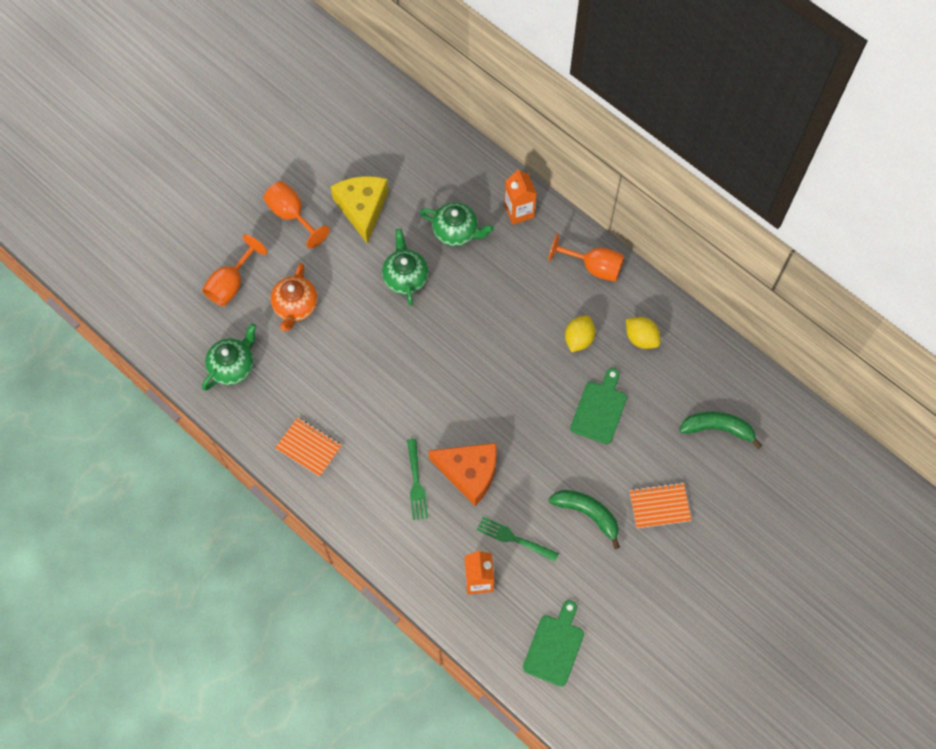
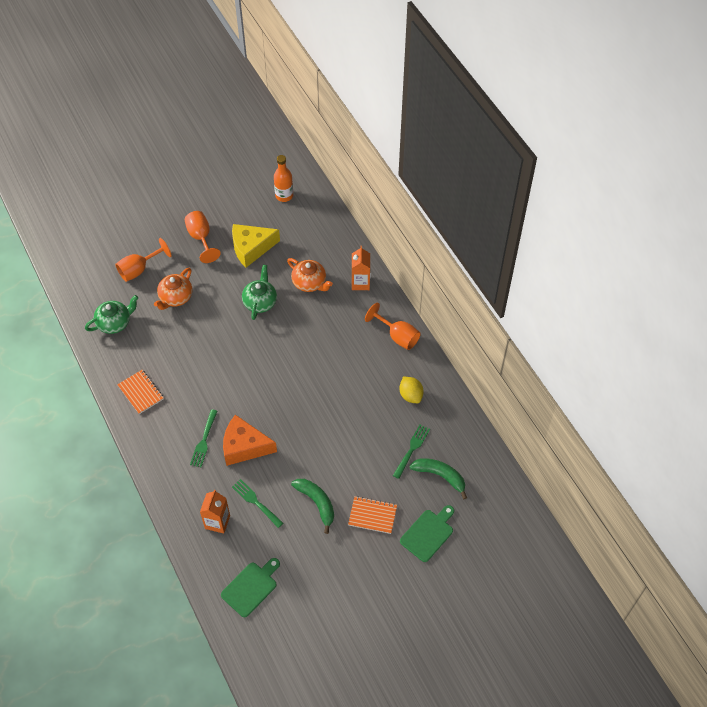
camera: 20 degrees right, 10 degrees down
(362, 208) = (251, 248): yellow cheese -> yellow cheese turned 120 degrees counterclockwise
(373, 123) = (284, 196): none -> orange bottle
(456, 231) = (309, 283): green teapot -> orange teapot
(469, 473) = (244, 446): orange cheese -> orange cheese turned 150 degrees clockwise
(578, 339) = (364, 381): yellow lemon -> none
(599, 409) = (358, 434): green cutting board -> green cutting board (428, 533)
(671, 406) = (412, 449): none -> green fork

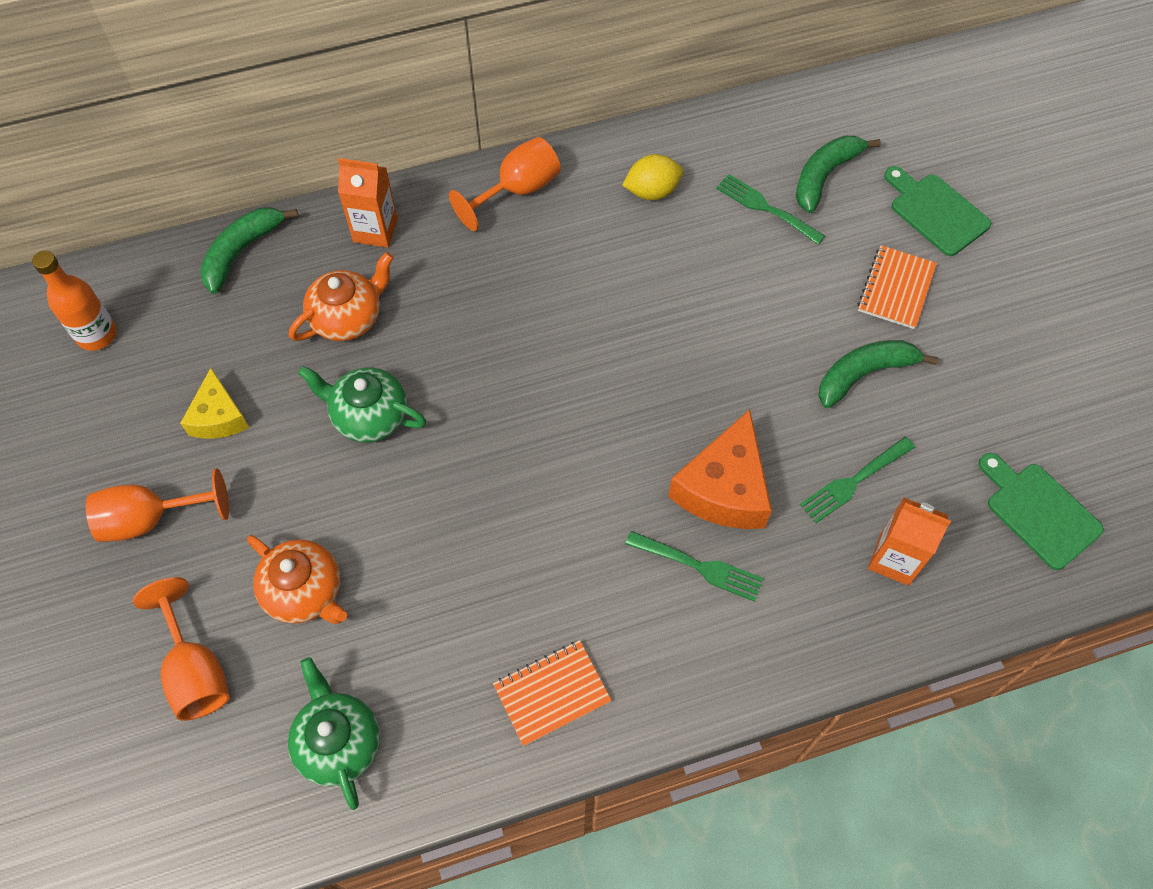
camera: 80 degrees left, 5 degrees up
(251, 248) = (218, 417): yellow cheese -> yellow cheese, size x0.62
(337, 235) = (241, 251): none -> green banana

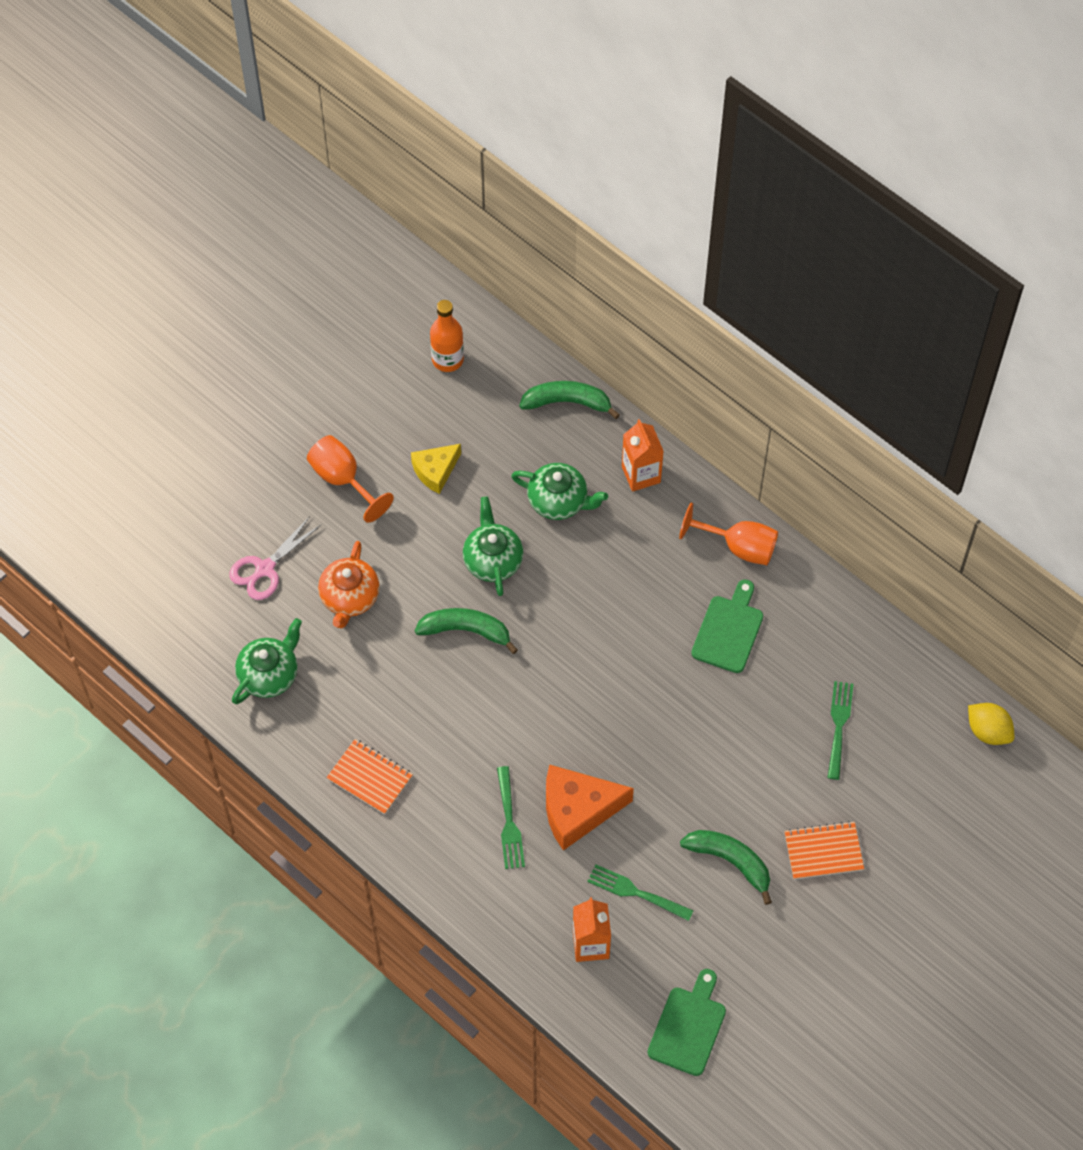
camera: 60 degrees right, 0 degrees up
(195, 671) = (265, 568): orange goblet -> pink scissors
(348, 317) = (558, 501): orange teapot -> green teapot
(652, 191) = (800, 638): yellow lemon -> yellow lemon (988, 731)
(824, 176) = (899, 753): green banana -> green banana (466, 630)
(936, 212) = (918, 850): green cutting board -> green cutting board (729, 630)

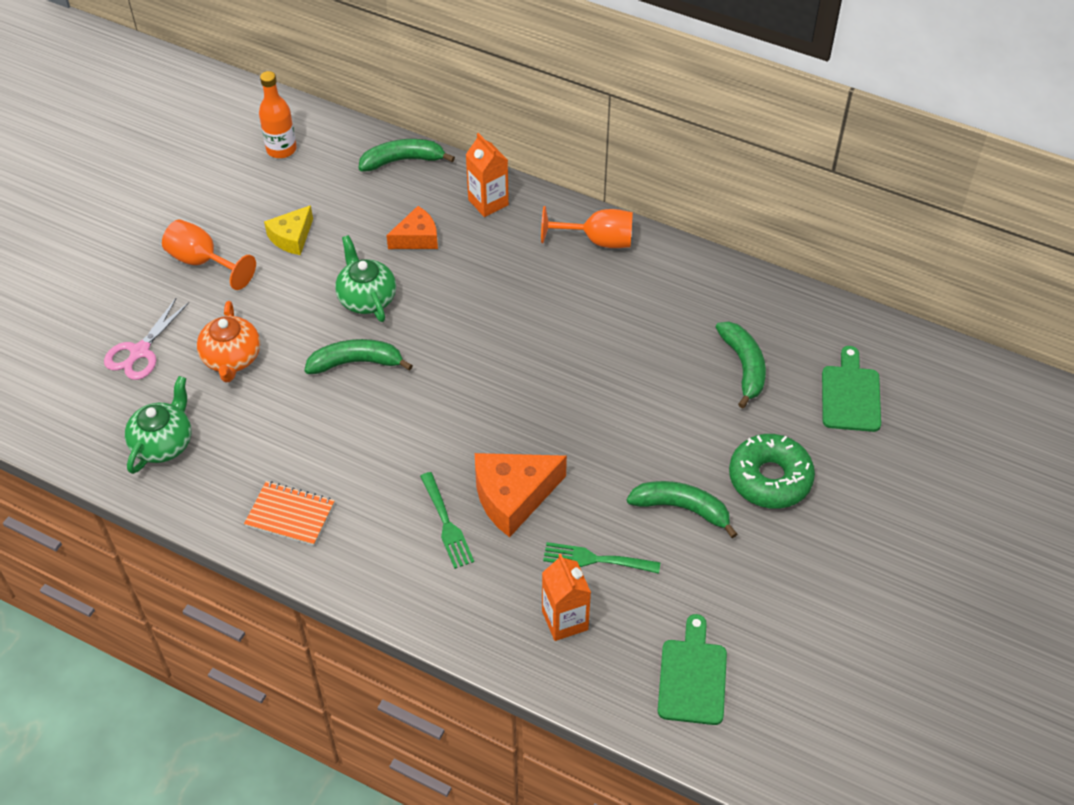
camera: 15 degrees left, 10 degrees down
(558, 501) = (417, 238): green teapot -> orange cheese
(729, 630) = (611, 309): green cutting board -> green cutting board (850, 395)
(823, 851) = (770, 478): orange notebook -> green donut
(839, 726) = (744, 366): green fork -> green banana
(988, 731) = (884, 340): yellow lemon -> none

